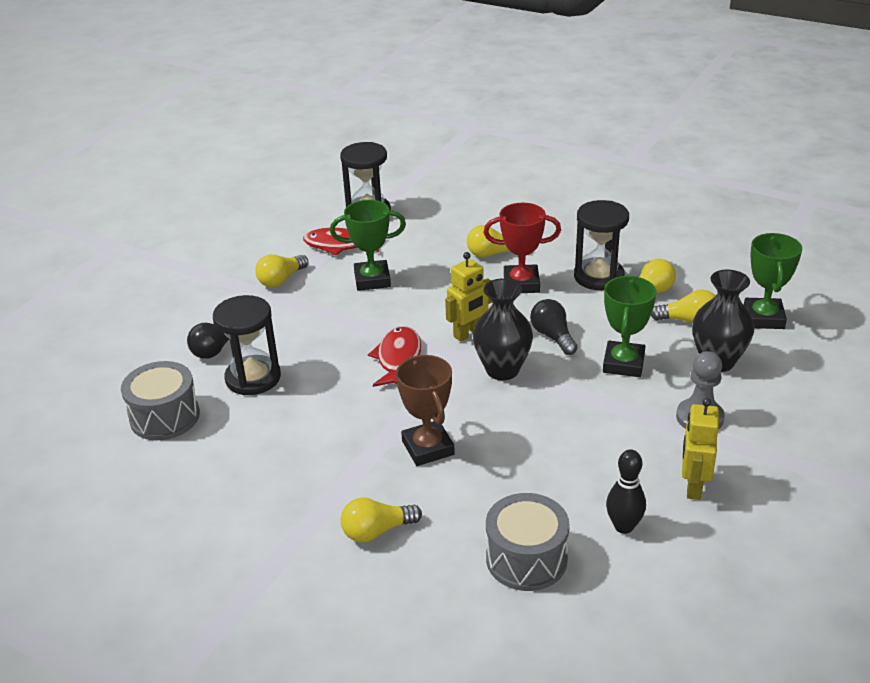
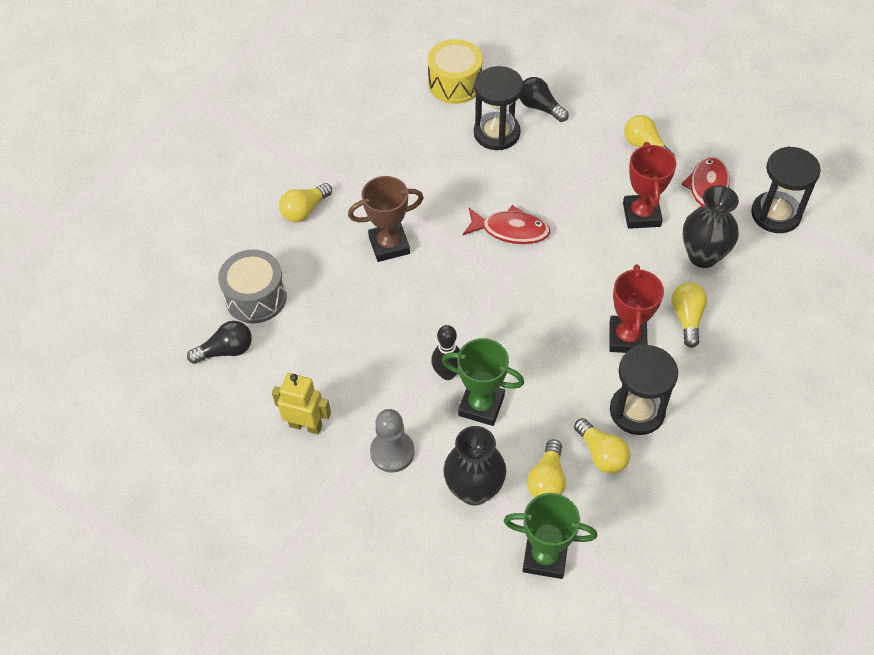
camera: 95 degrees right, 20 degrees up
(165, 417) = (455, 84): grey drum -> yellow drum
(372, 280) = (641, 215): green trophy -> red trophy
(377, 531) = (305, 210): yellow light bulb -> yellow light bulb turned 120 degrees counterclockwise
(468, 333) = (544, 285): yellow robot -> none
(502, 370) = (484, 306): black vase -> black vase (703, 256)
(553, 336) = (531, 353): black light bulb -> black light bulb (226, 350)
(624, 526) = (273, 366): black bowling pin -> black bowling pin (447, 373)

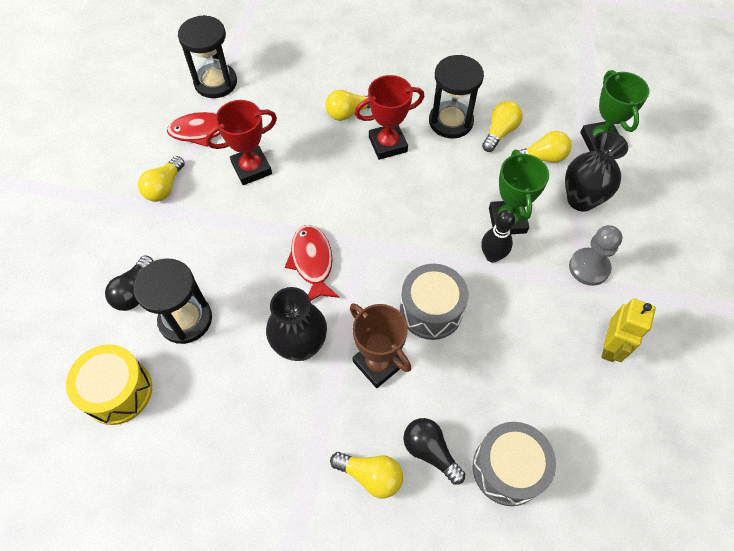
camera: 115 degrees left, 5 degrees up
(226, 350) = (584, 465): black light bulb -> black light bulb (430, 451)
(306, 425) = (610, 347): yellow robot -> yellow robot turned 150 degrees counterclockwise
(417, 300) = (431, 310): none -> grey drum
(703, 256) = (280, 117): black vase -> black vase (300, 346)

